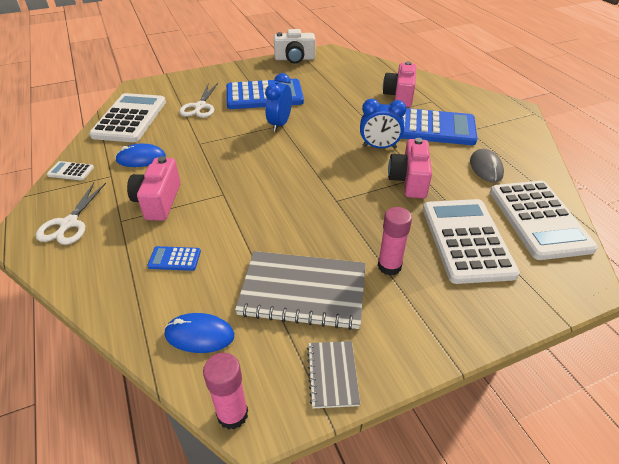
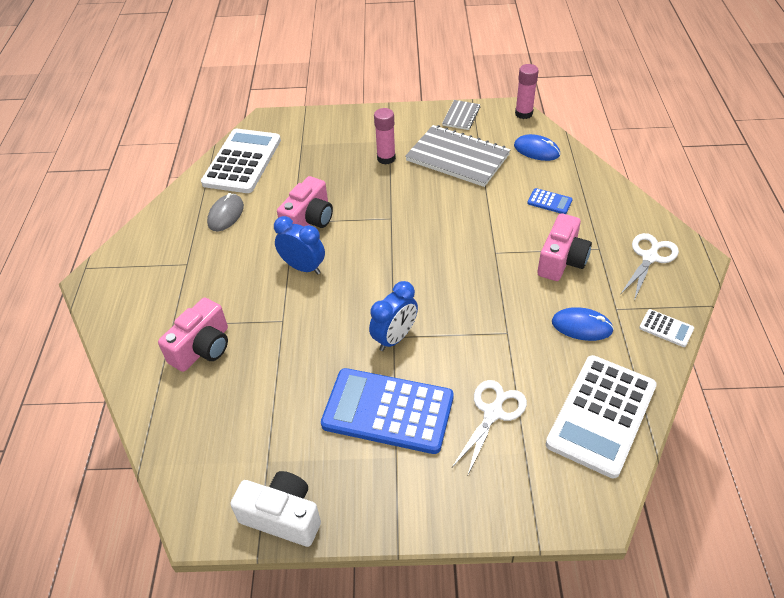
camera: 155 degrees left, 5 degrees up
(432, 128) = (221, 278): blue calculator -> none
(466, 240) = (314, 161): white calculator -> none

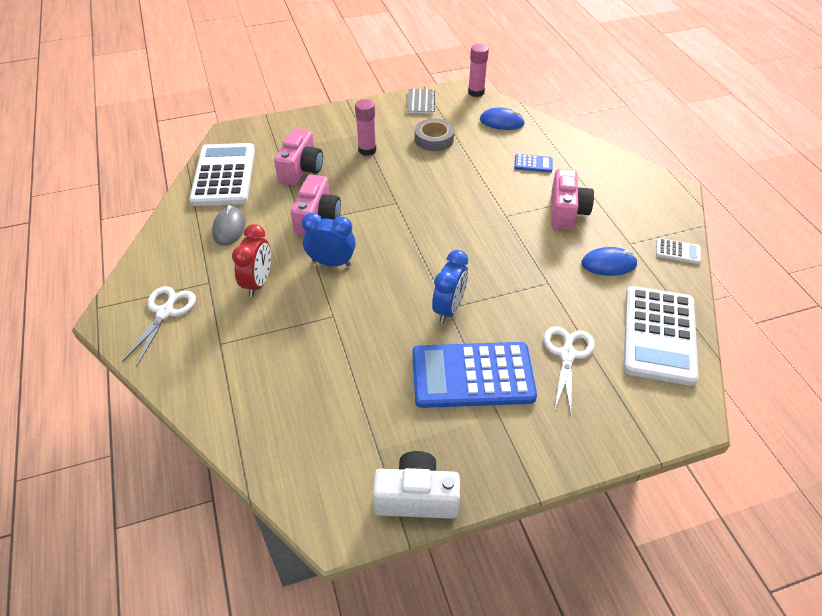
camera: 20 degrees left, 0 degrees up
(202, 348) = (262, 359): pink camera -> pink camera (301, 169)
(229, 273) = (258, 283): none -> red clock
(457, 158) = (434, 139): grey notebook -> grey tape
(649, 257) = (638, 196): white scissors -> white scissors (165, 312)

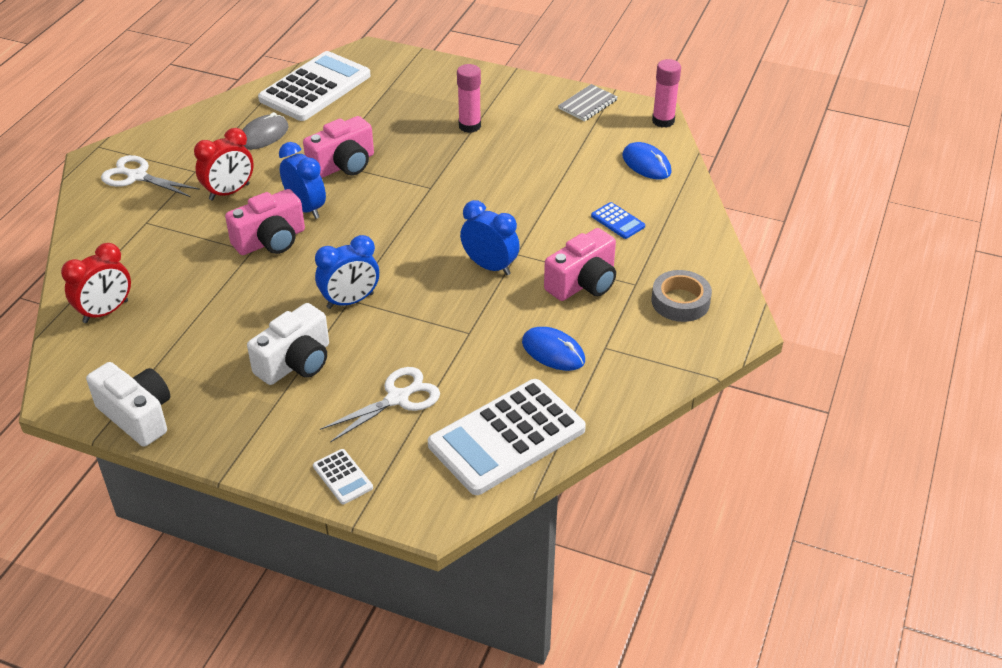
camera: 40 degrees right, 5 degrees down
(165, 312) = (137, 176): white scissors -> white scissors turned 120 degrees counterclockwise
(281, 434) = (106, 312): none -> red clock
(301, 169) = (386, 115): pink camera -> pink camera (271, 241)
(434, 139) = (549, 147): grey tape -> grey tape (680, 301)
(472, 375) = (296, 363): blue calculator -> white camera
(501, 233) = (490, 266): none -> blue clock
(677, 251) = (644, 383): white calculator -> white calculator (342, 477)

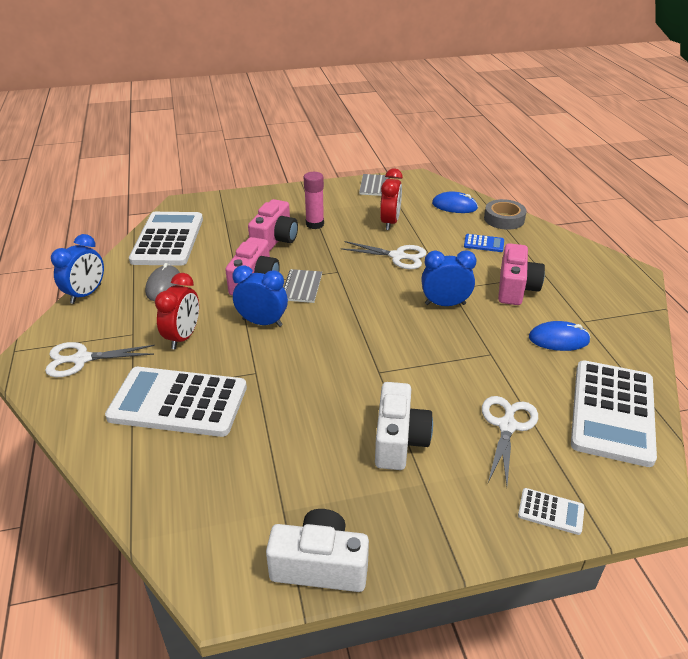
camera: 35 degrees left, 5 degrees down
(106, 312) = (179, 486): red clock -> red clock (390, 222)
(169, 247) = (178, 402): none -> white calculator
(271, 241) = (262, 358): pink camera -> pink camera (275, 240)
(350, 301) = (380, 373): blue clock -> blue clock (86, 294)
(378, 189) = (302, 287): none -> grey notebook
(508, 196) = (397, 256): none -> white scissors
(663, 121) = (431, 180): pink glue stick -> none
(680, 301) = (583, 274): grey tape -> grey tape (504, 219)

